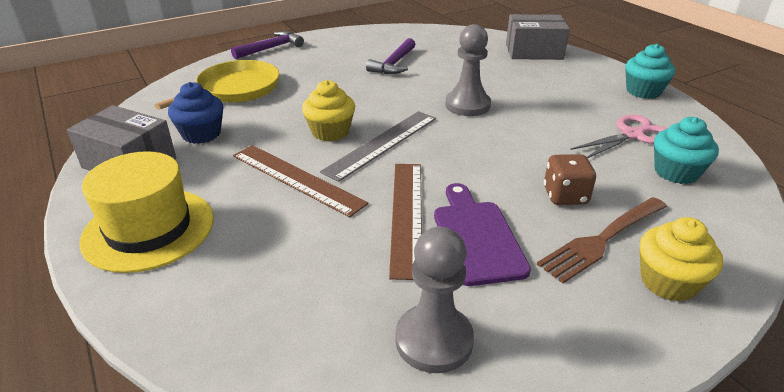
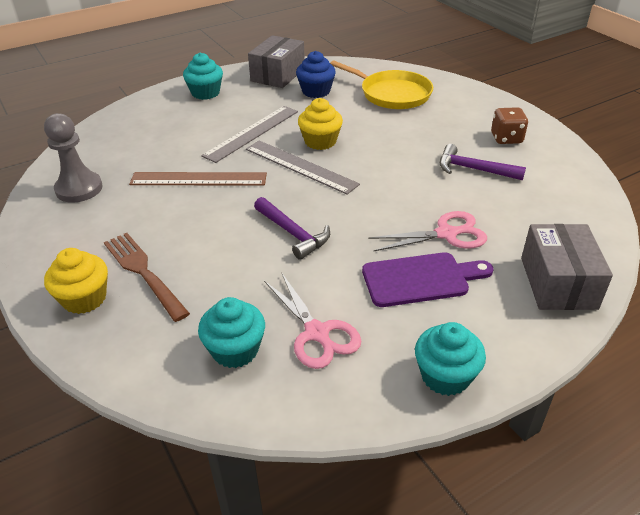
camera: 90 degrees right, 5 degrees up
(149, 229) = (205, 93): yellow hat -> turquoise cupcake
(271, 48) = (488, 99): purple hammer -> purple hammer (293, 233)
(296, 178) = (252, 133): brown ruler -> grey ruler
(467, 105) = (379, 215): grey pawn -> none
(476, 237) = (165, 209): purple cutting board -> purple cutting board (420, 279)
(489, 80) = (446, 234): none -> pink scissors
(565, 196) = (207, 261): brown dice -> brown dice (506, 138)

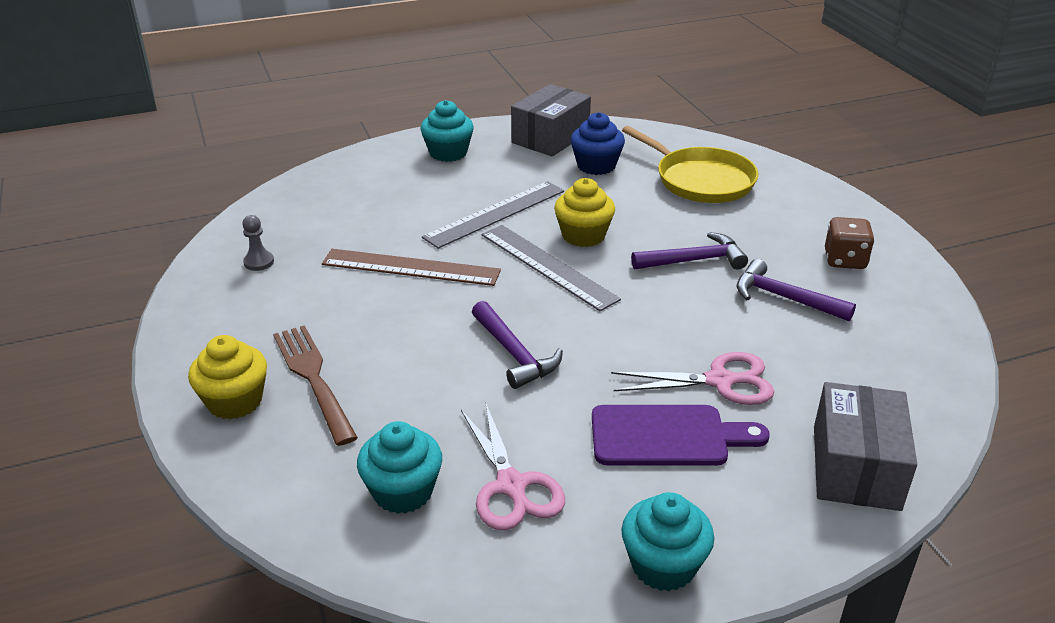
camera: 10 degrees right, 5 degrees down
(79, 189) = (259, 262): grey pawn -> grey pawn, size x0.51
(404, 150) = (694, 260): none -> purple hammer

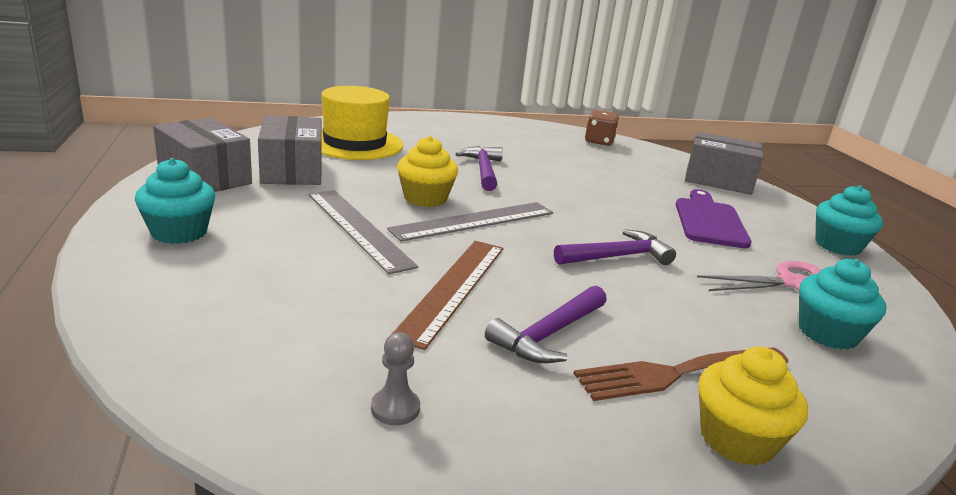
camera: 85 degrees left, 10 degrees down
(596, 166) = (292, 170): blue cupcake -> grey box
(700, 180) = (354, 143): yellow pan -> yellow hat
(719, 381) = (642, 194): pink scissors -> none
(784, 298) = (541, 157): purple hammer -> purple hammer (548, 335)
(844, 260) = (497, 134): brown dice -> brown dice (599, 142)

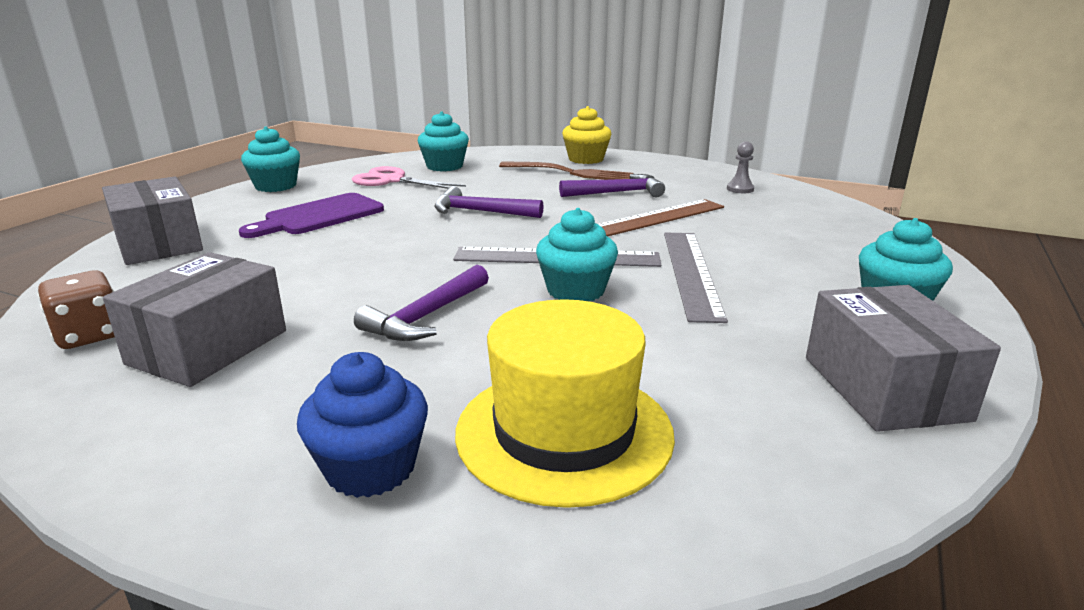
camera: 140 degrees left, 0 degrees up
(292, 170) = (733, 375): grey box -> grey box (208, 347)
(410, 128) = (370, 468): none -> blue cupcake
(425, 198) = (576, 290): yellow cupcake -> turquoise cupcake

